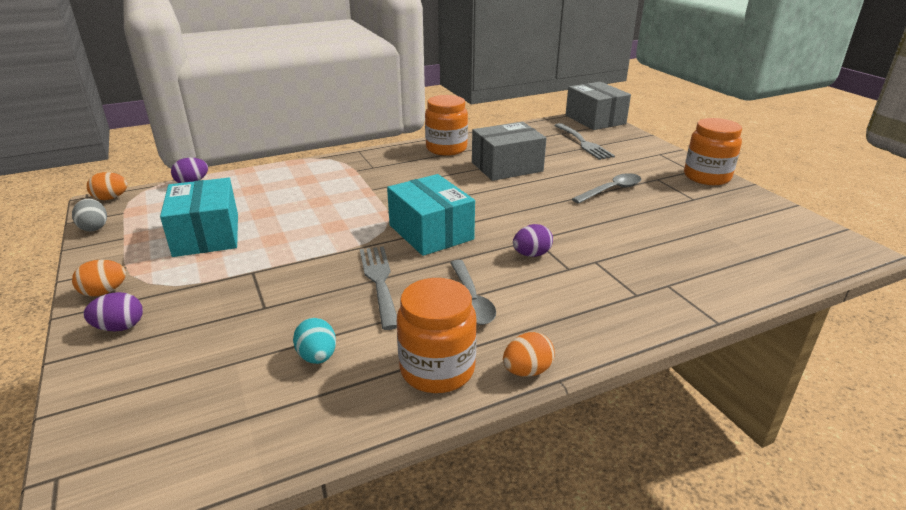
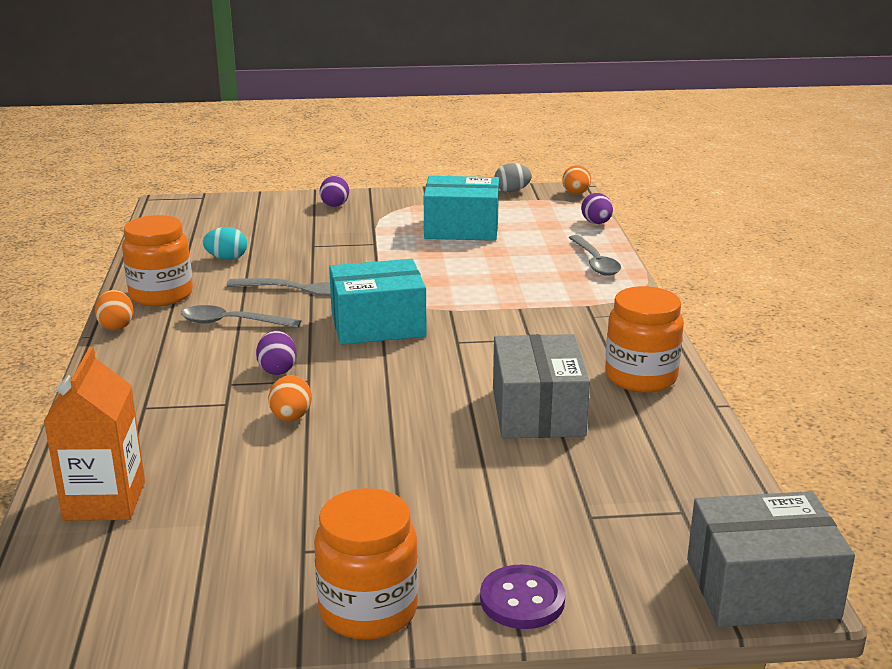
camera: 110 degrees right, 5 degrees down
(104, 292) = (391, 198): orange egg -> orange egg (291, 417)
(583, 143) = (612, 520): grey fork -> none
(612, 190) = (392, 480): grey spoon -> grey spoon (595, 262)
(657, 152) = (522, 600): none -> purple button
(742, 267) = (104, 501): none -> orange carton

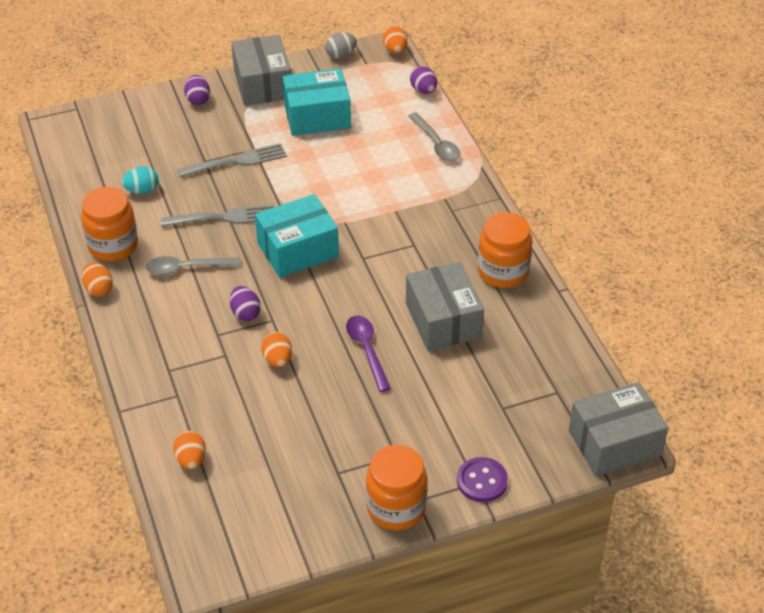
camera: 15 degrees left, 20 degrees up
(104, 501) = (191, 460): orange carton -> orange egg
(349, 250) = (237, 161): none -> grey fork
(413, 201) = (263, 84): none -> grey box
(417, 425) = (367, 350): none -> purple spoon

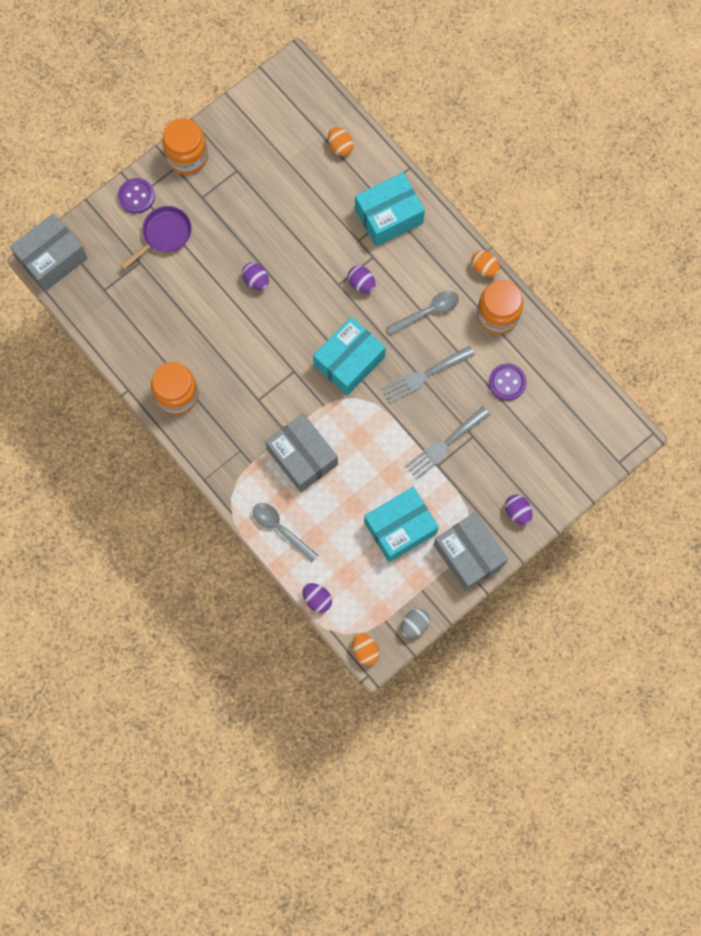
camera: 160 degrees right, 30 degrees up
(142, 190) = (507, 382): turquoise egg -> purple button
(175, 368) = (388, 216): none -> turquoise box
(277, 360) = (318, 249): orange egg -> none
(367, 350) = (256, 280): purple spoon -> purple egg
(443, 320) = (208, 328): grey box -> grey box (302, 457)
(461, 428) = (164, 235): none -> purple pan

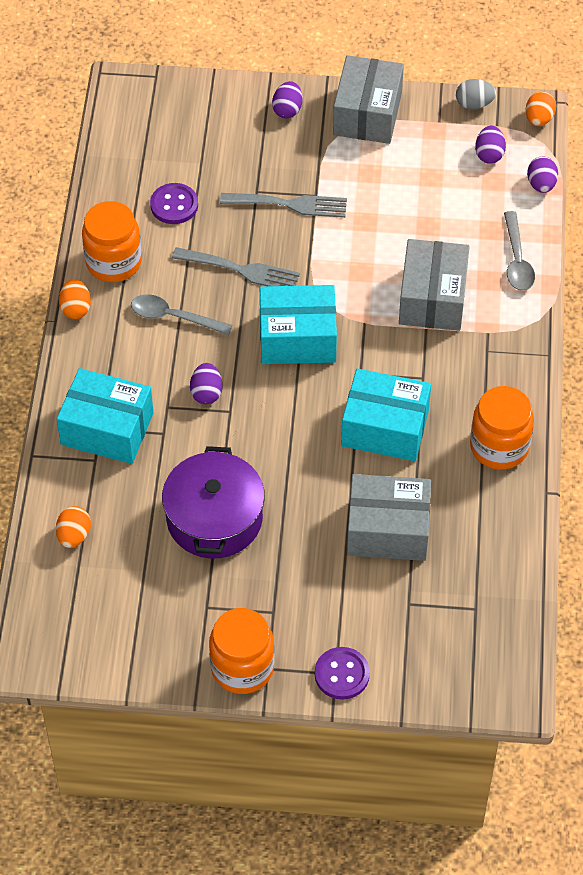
camera: 135 degrees left, 20 degrees down
(52, 258) = (500, 689): grey box -> grey box (388, 530)
(164, 235) = (353, 608): purple pan -> none
(256, 280) = (306, 483): purple egg -> purple egg (489, 154)
(282, 218) = (214, 518): none -> purple pot
(400, 528) = (405, 177): turquoise box -> turquoise box (385, 428)

